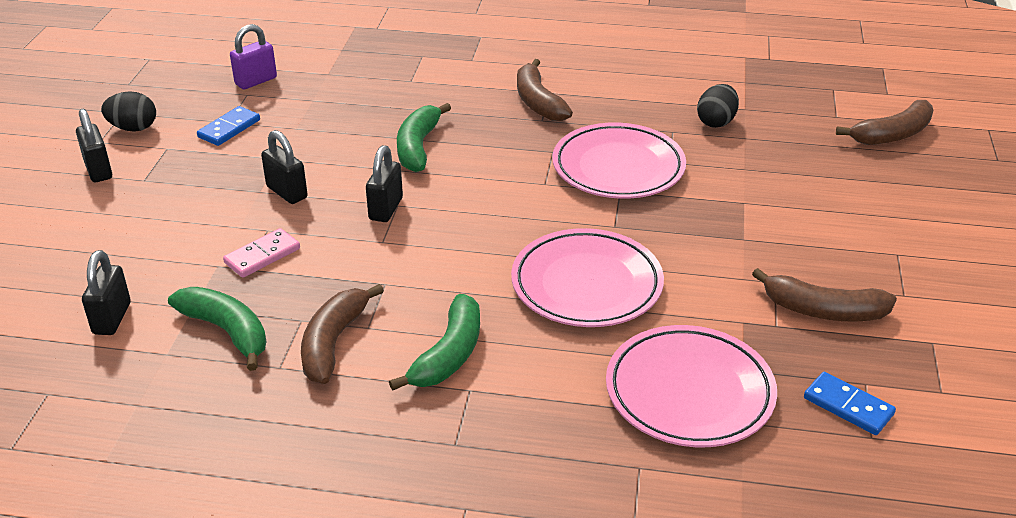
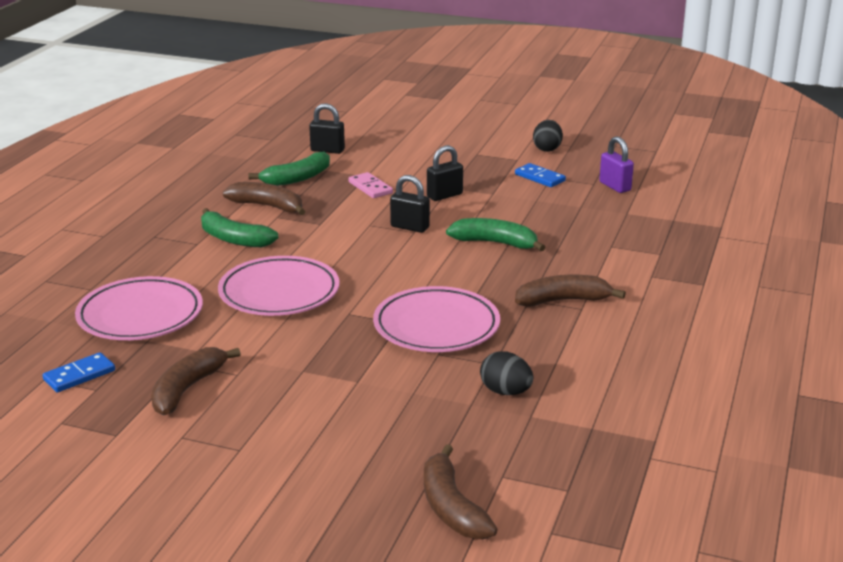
camera: 100 degrees right, 10 degrees down
(98, 170) = (492, 141): black padlock -> none

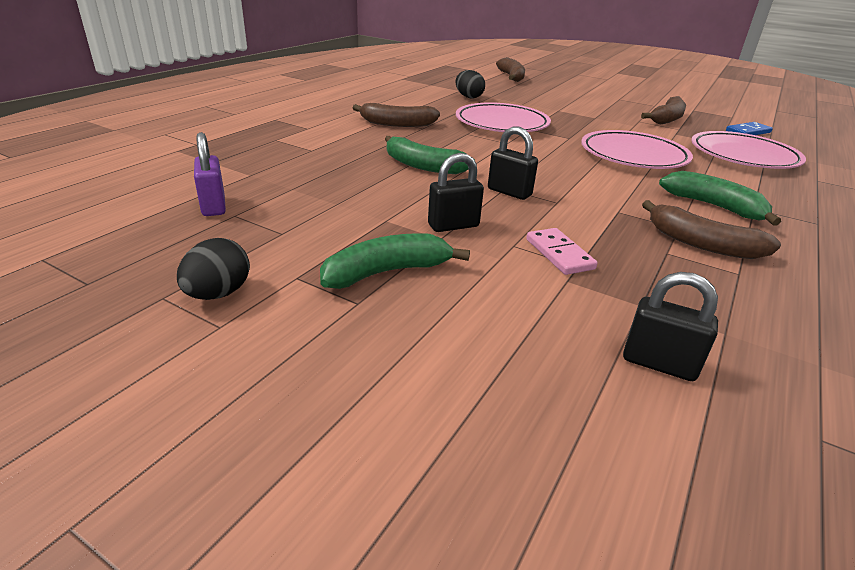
camera: 170 degrees left, 5 degrees up
(297, 178) = (685, 291): green banana -> green banana (386, 272)
(540, 177) = (297, 234): blue domino -> none

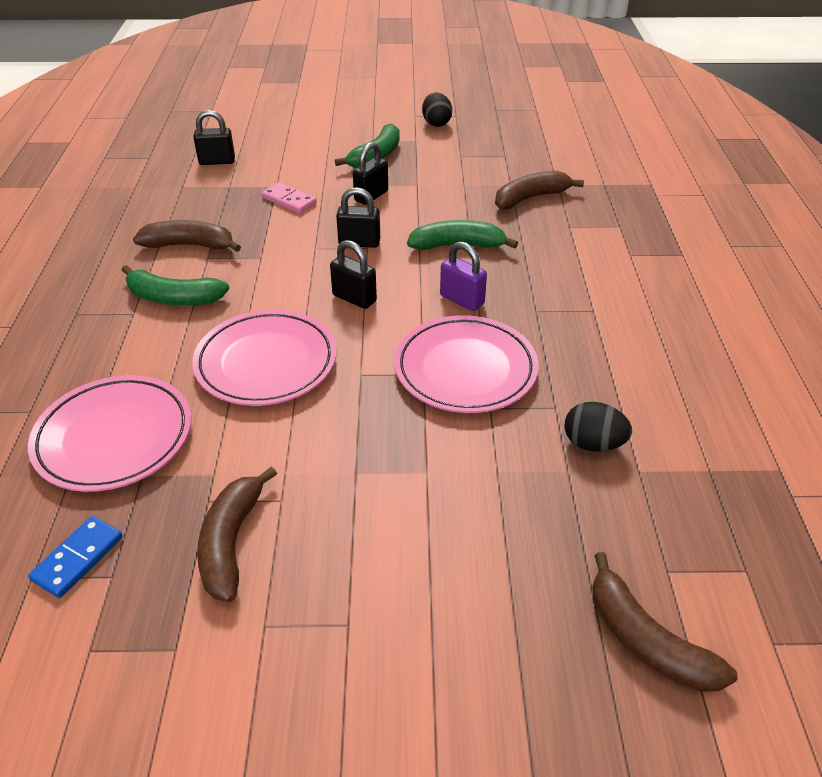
camera: 150 degrees right, 10 degrees up
(213, 206) = (526, 155): purple padlock -> purple padlock (462, 300)
(397, 124) = (569, 304): brown banana -> brown banana (530, 198)
(546, 164) = (354, 298): none -> black padlock

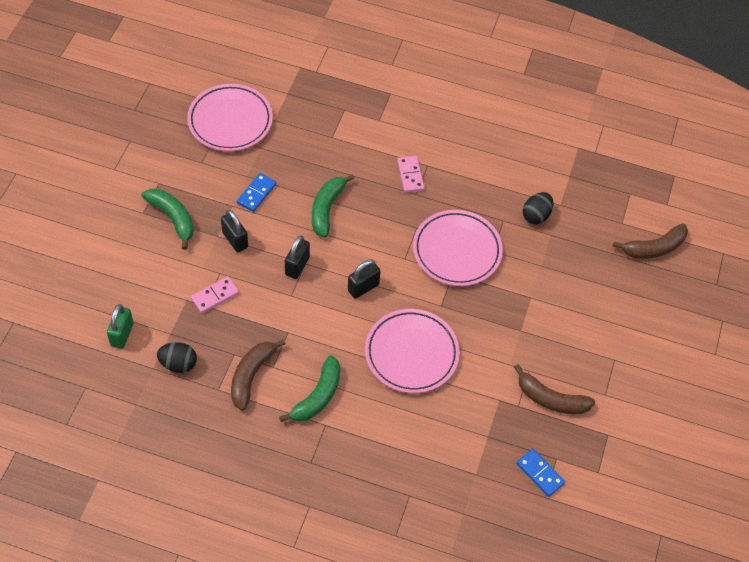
camera: 75 degrees left, 15 degrees up
(114, 437) = (451, 448): pink plate -> pink plate (230, 121)
(217, 161) = (122, 334): black padlock -> green padlock
(436, 123) = (137, 159): black egg -> black egg (178, 364)
(444, 195) = (256, 193): none -> blue domino
(462, 300) = (389, 228): purple padlock -> none
(530, 198) = (286, 144): brown banana -> none
(563, 299) = (410, 175): none -> pink domino

